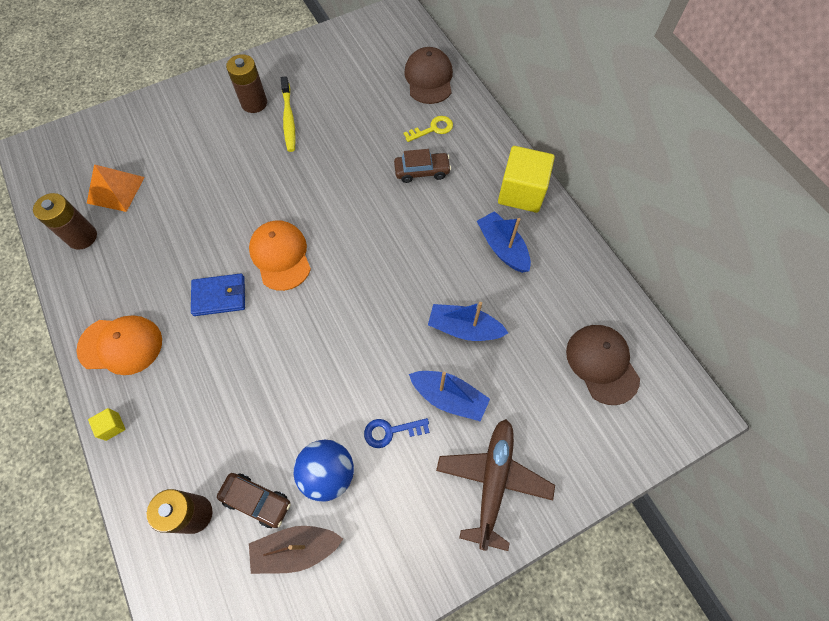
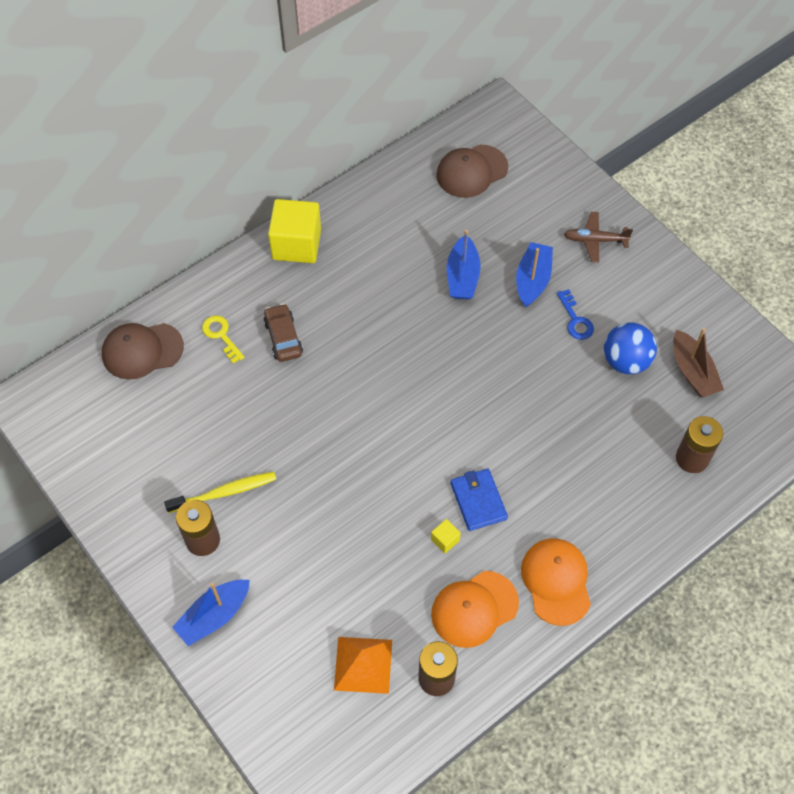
camera: 100 degrees left, 5 degrees down
(112, 426) = (639, 558): yellow cube -> yellow cube (445, 540)
(257, 500) = (665, 411): brown car -> none
(280, 256) = (418, 453): orange cap -> orange cap (474, 609)
(493, 481) = (595, 240): brown plane -> brown plane, size x0.62
(502, 248) = (367, 254): blue boat -> blue boat (214, 616)

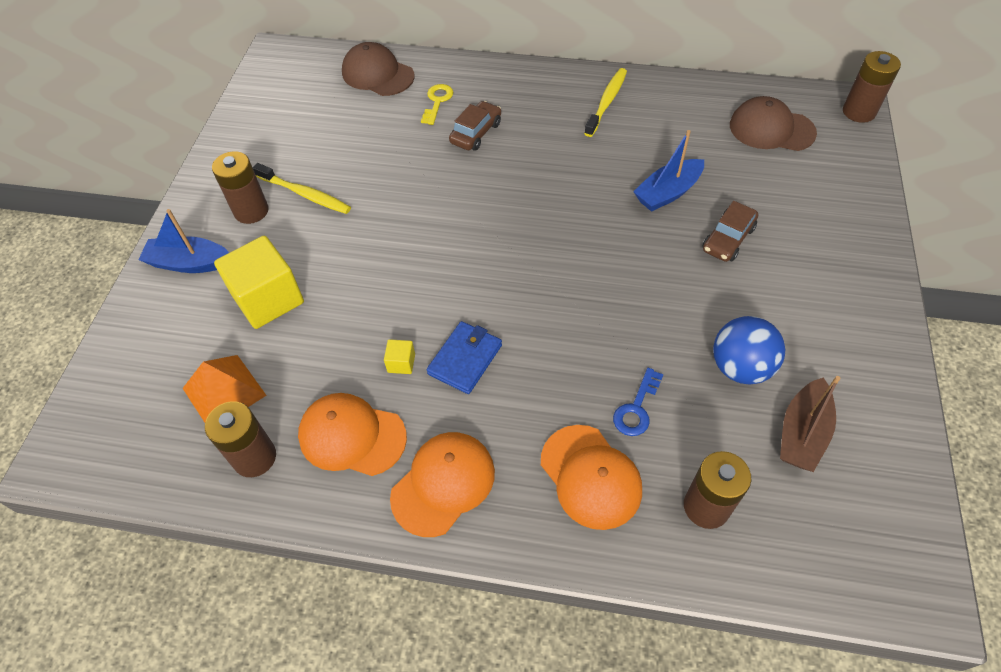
camera: 50 degrees right, 5 degrees down
(296, 244) = (565, 84): yellow cube -> yellow cube (268, 299)
(343, 236) = (606, 102): none -> yellow toothbrush
(509, 114) = (858, 112): none -> brown battery
(532, 280) = (728, 239): blue boat -> brown car
(575, 320) = (731, 297): blue key -> blue key (636, 408)
(595, 240) = (829, 252): brown plane -> none
(622, 499) = (590, 476): none -> orange cap

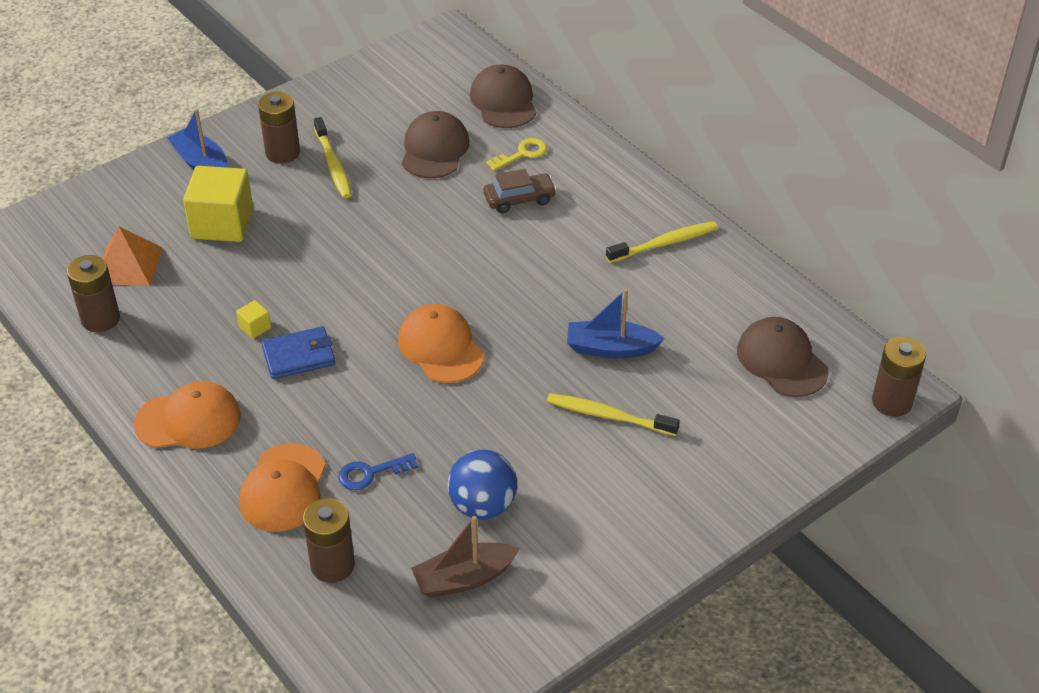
camera: 40 degrees right, 10 degrees down
(352, 436) = (170, 349): orange cap -> orange cap (441, 347)
(370, 136) = (434, 149): none -> brown cap
(728, 239) = (608, 416): brown car -> yellow toothbrush

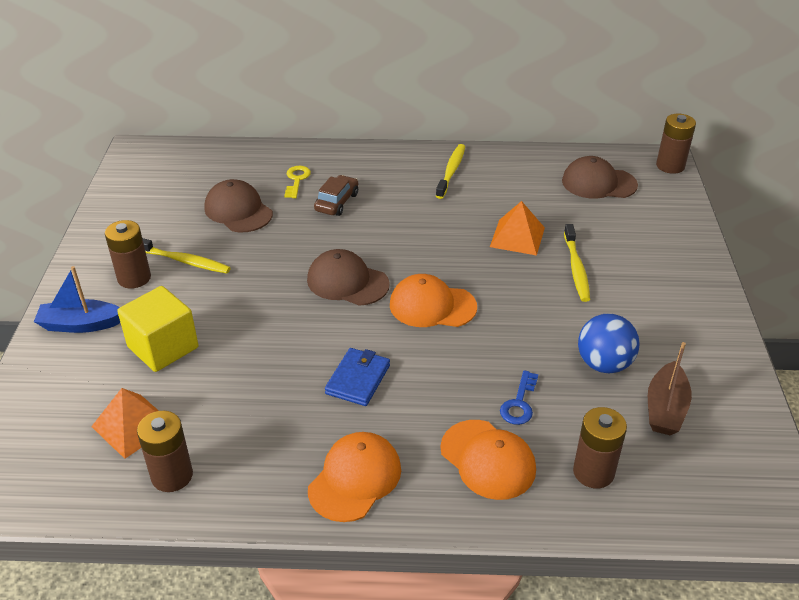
camera: 50 degrees left, 5 degrees down
(255, 327) = (299, 387): yellow cube -> none
(503, 101) = (237, 161): brown cap -> brown cap (347, 282)
(608, 416) = (576, 268): yellow toothbrush -> yellow toothbrush turned 60 degrees counterclockwise
(610, 348) = (517, 237): blue boat -> orange pyramid

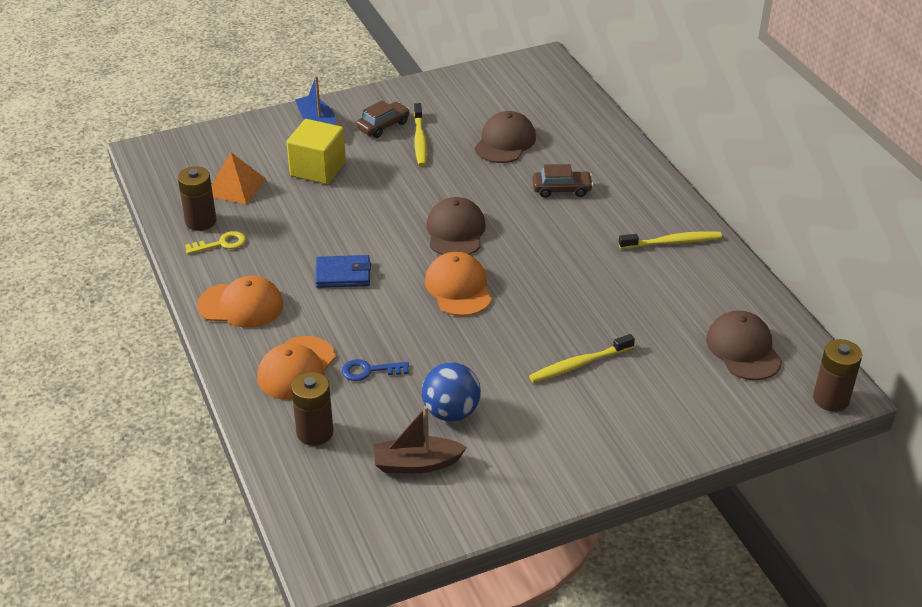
camera: 65 degrees right, 0 degrees up
(134, 278) = (383, 126): brown battery -> brown car
(296, 180) = (575, 156): yellow key -> yellow key (221, 244)
(517, 237) = (599, 313): orange pyramid -> none

